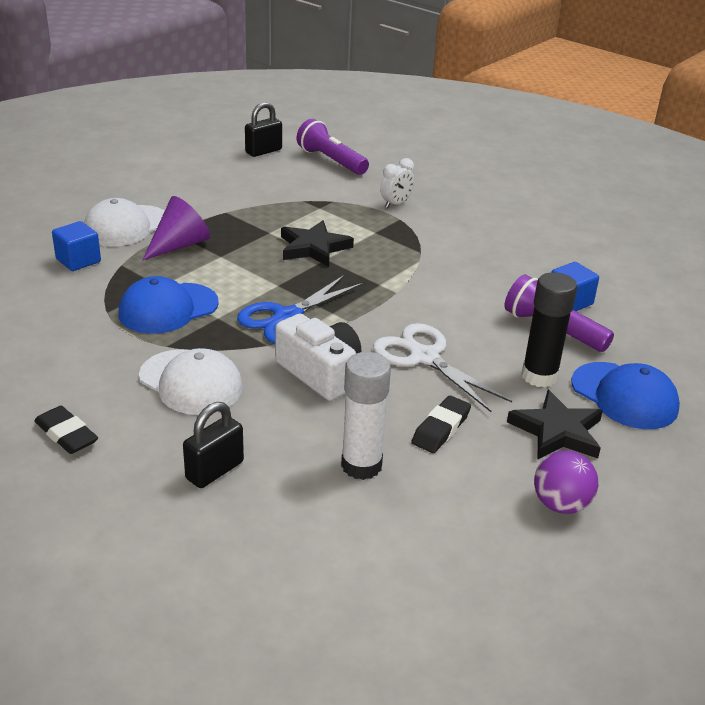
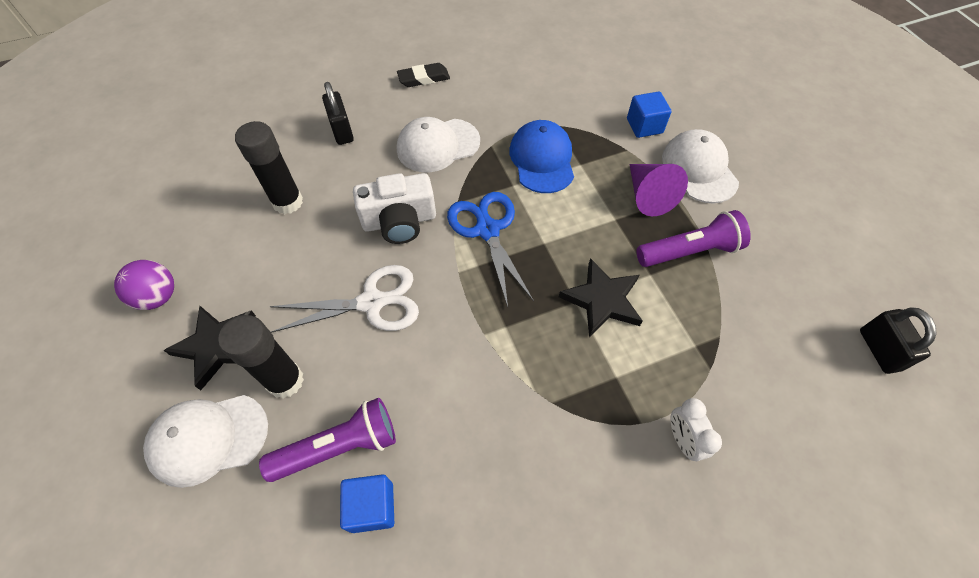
camera: 120 degrees right, 25 degrees up
(331, 161) = (837, 422): purple flashlight -> purple flashlight (689, 251)
(361, 465) = (287, 202): white glue stick -> black glue stick
(441, 428) = (284, 266): black eraser -> none
(624, 396) = (208, 438): blue cap -> white cap

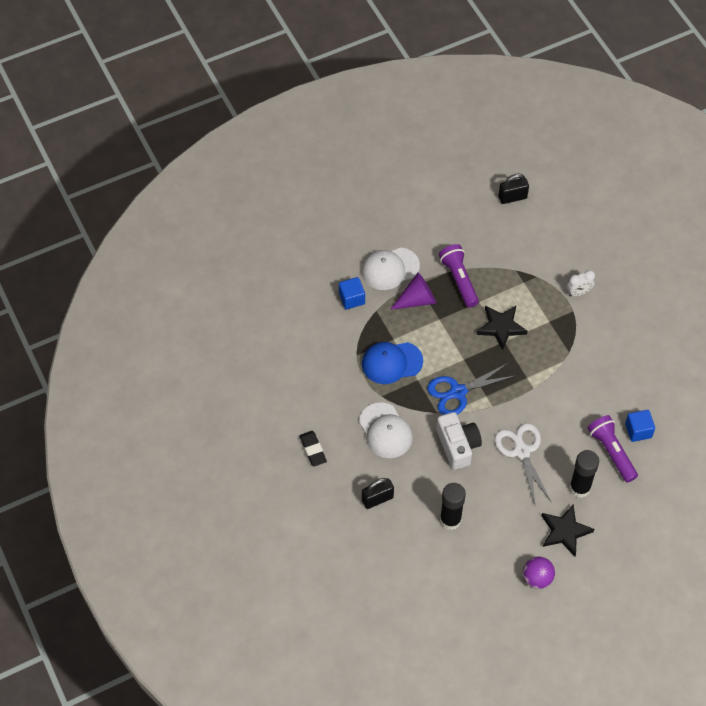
camera: 95 degrees left, 0 degrees up
(208, 438) = (619, 519): white cap -> none

